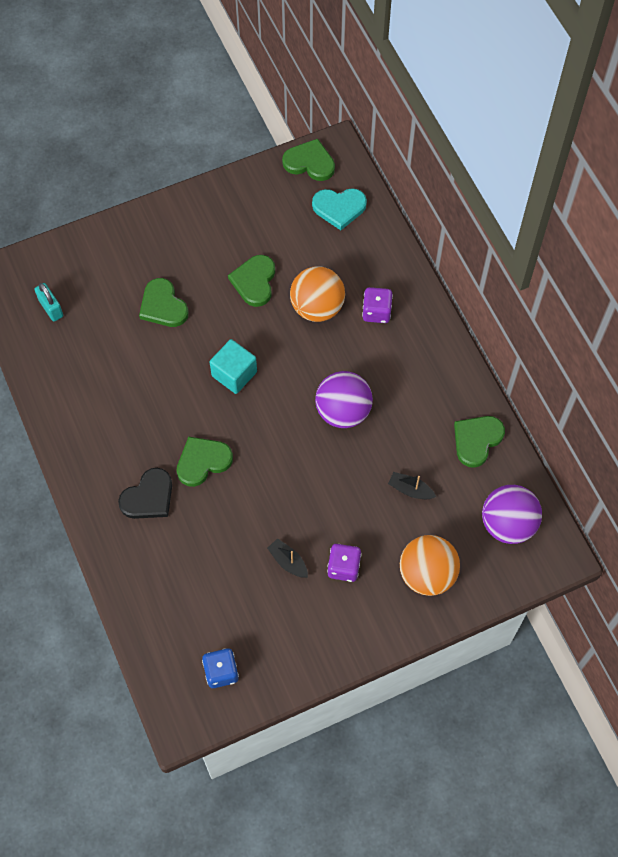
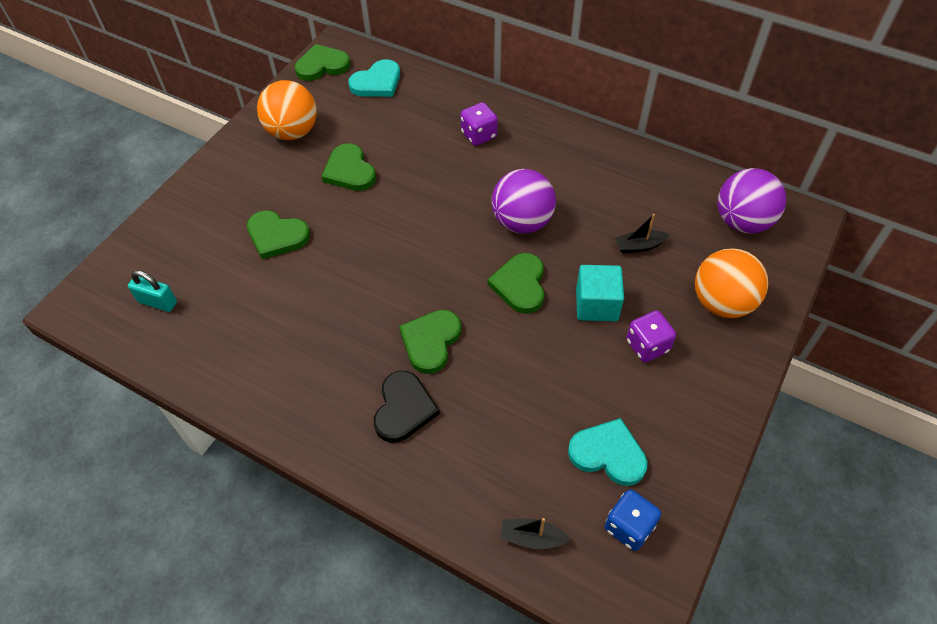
camera: 35 degrees left, 10 degrees down
(234, 374) = (395, 251): turquoise cube -> turquoise cube (596, 305)
(250, 619) = (608, 454): none -> turquoise heart
(288, 561) = (593, 375): black boat -> black boat (532, 538)
(317, 307) = (424, 159): orange ball -> orange ball (293, 132)
(476, 440) = (653, 177): green heart -> green heart (520, 285)

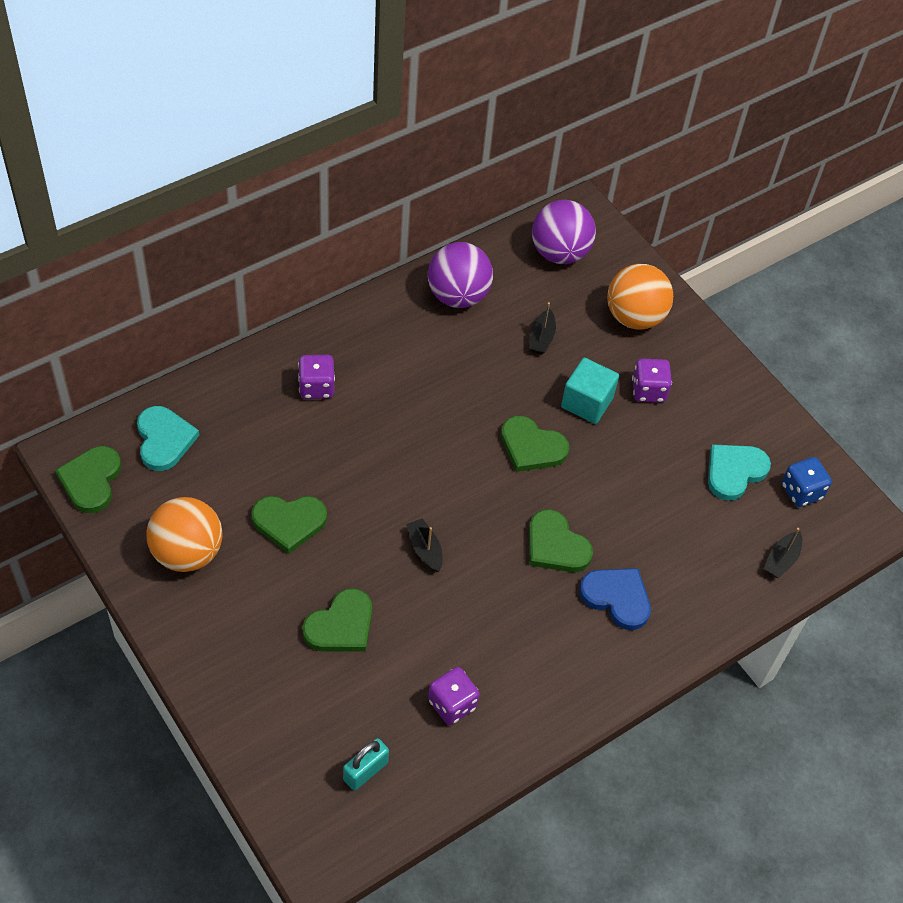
camera: 70 degrees left, 0 degrees up
(239, 332) = (452, 704): none -> purple dice
(373, 257) = (425, 549): none -> black boat
(404, 408) = (617, 598): black heart -> blue heart
(522, 222) = (458, 409): purple ball -> purple ball (458, 296)

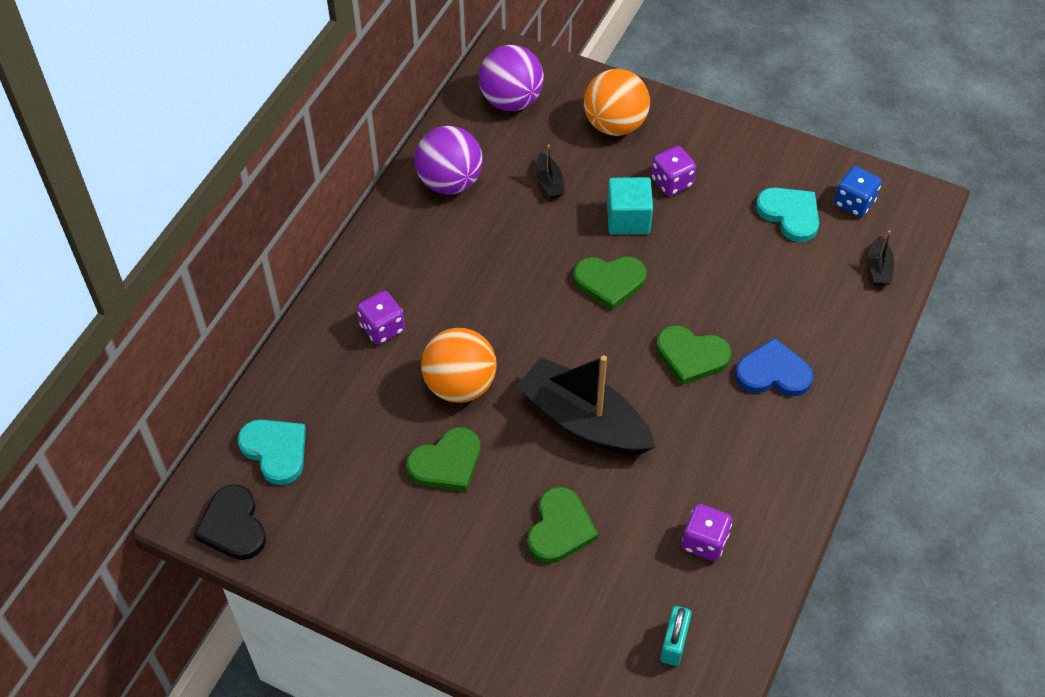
camera: 25 degrees left, 0 degrees up
(91, 480) = (233, 526): green heart -> black heart
(187, 553) = (374, 542): orange ball -> orange ball (460, 385)
(425, 549) = (583, 420): black boat -> black boat, size x2.35
(734, 472) = (790, 214): turquoise heart -> turquoise heart turned 120 degrees clockwise

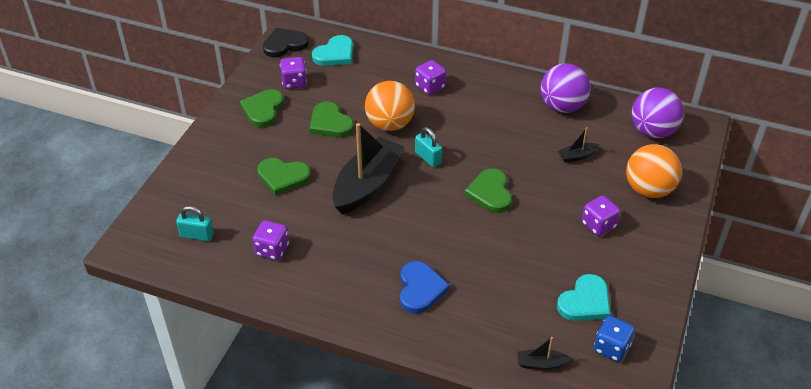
camera: 85 degrees right, 10 degrees down
(339, 511) = (294, 82): none -> purple dice
(536, 344) = (428, 158): none -> turquoise padlock
(628, 219) = (553, 201): turquoise cube -> none
(691, 356) = (429, 240): green heart -> green heart (263, 109)

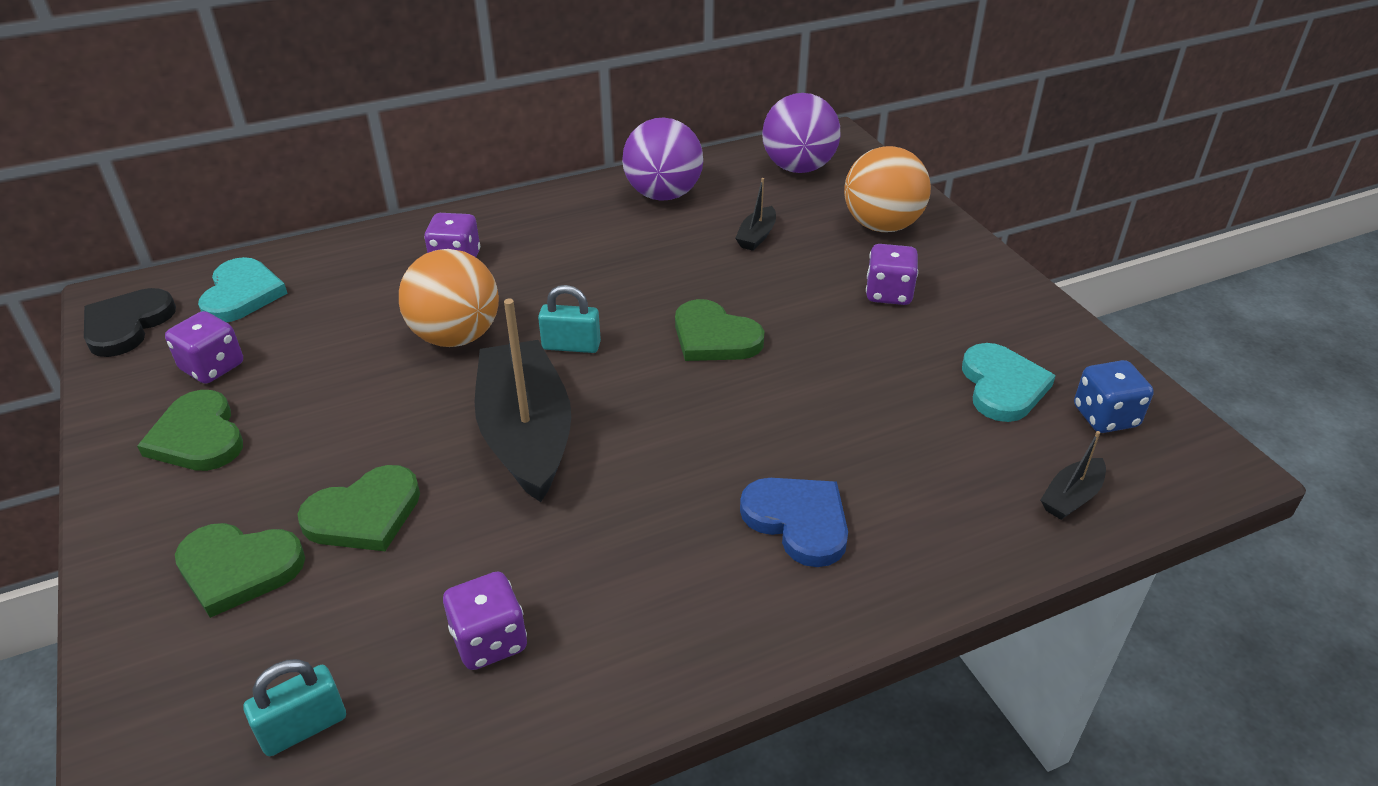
camera: 45 degrees left, 5 degrees down
(330, 123) = (352, 388): green heart -> green heart (238, 568)

